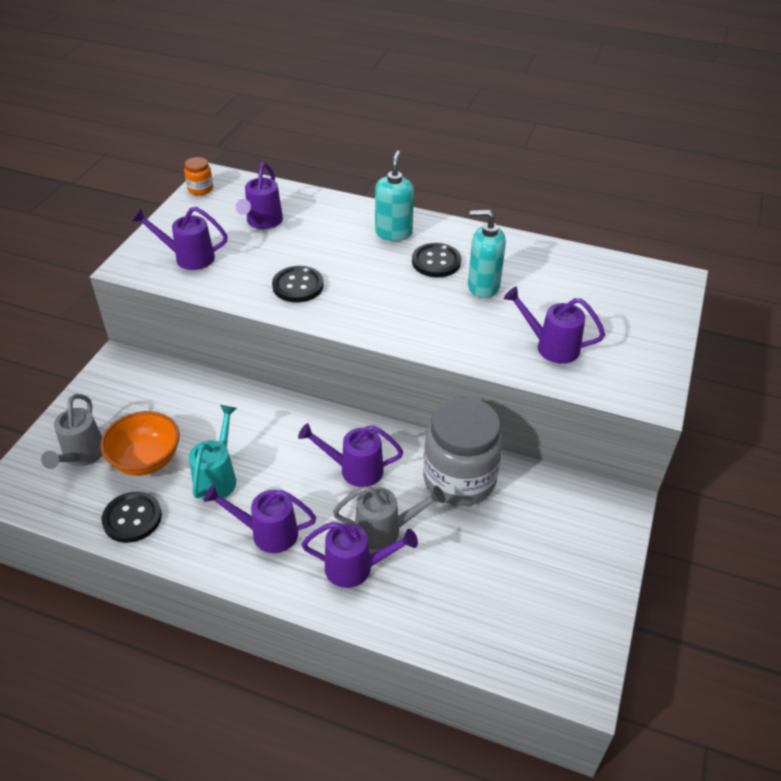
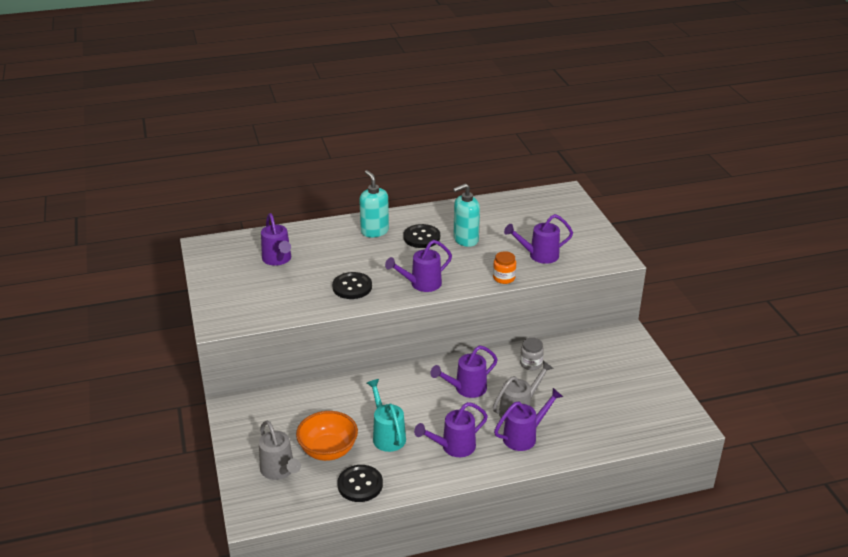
camera: 35 degrees left, 10 degrees down
(189, 257) = (255, 302): purple watering can -> purple watering can (422, 284)
(200, 189) = (203, 257): orange jar -> orange jar (504, 278)
(459, 479) = (531, 364): grey jar -> grey jar, size x0.43

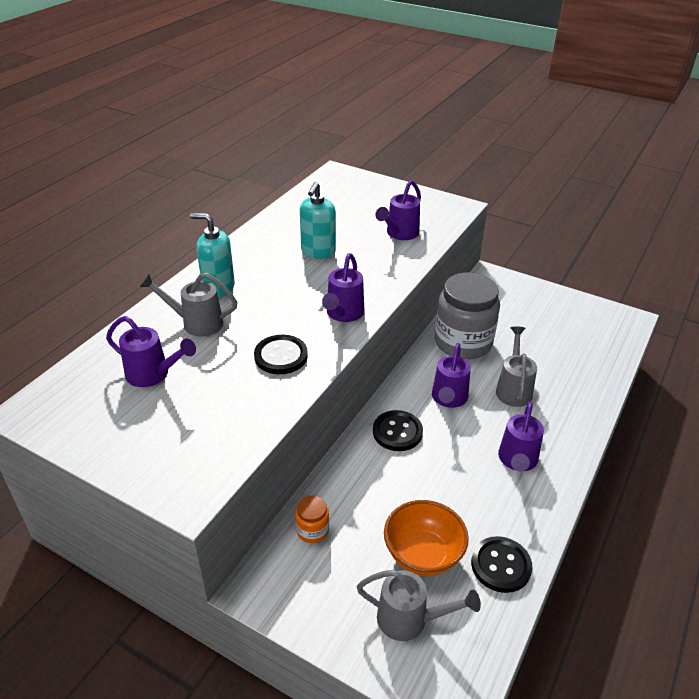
camera: 45 degrees left, 5 degrees up
(335, 245) = (197, 323): none -> grey watering can
(387, 435) = (451, 494): turquoise watering can -> none
(421, 237) = (274, 270): black button -> black button (397, 432)
(504, 278) = (403, 268): orange jar -> orange jar (312, 530)
(524, 436) = (550, 409): purple watering can -> none
(531, 364) = (463, 342): grey jar -> grey jar, size x2.34

